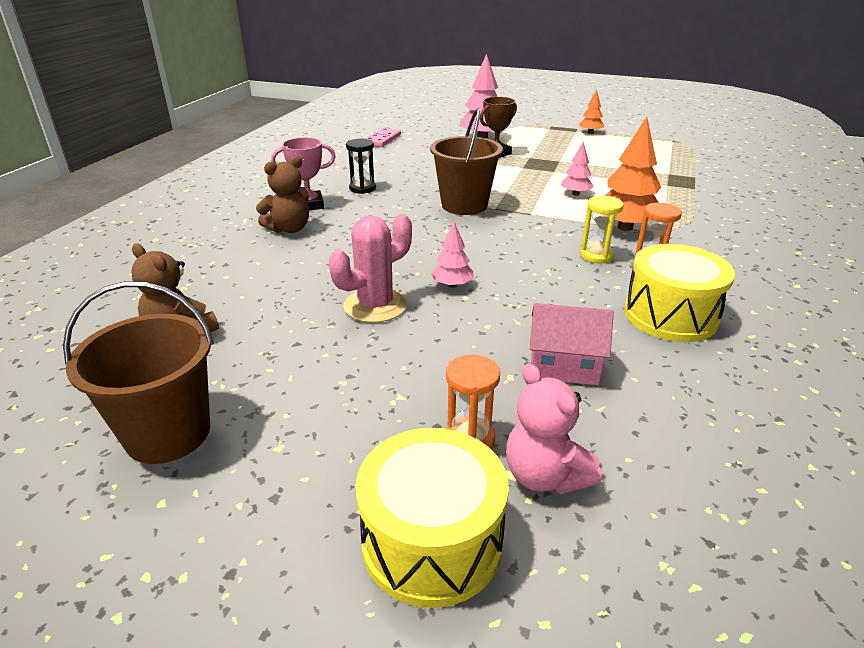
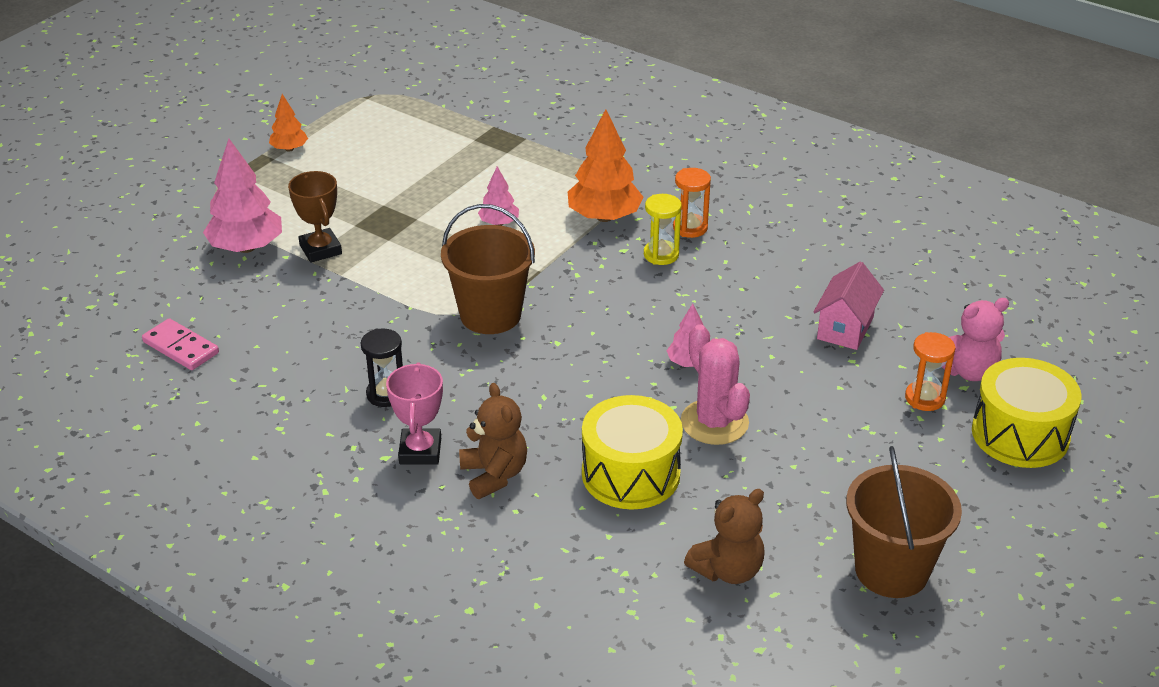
camera: 75 degrees left, 5 degrees up
(670, 315) = (784, 248): yellow drum -> yellow drum (630, 474)

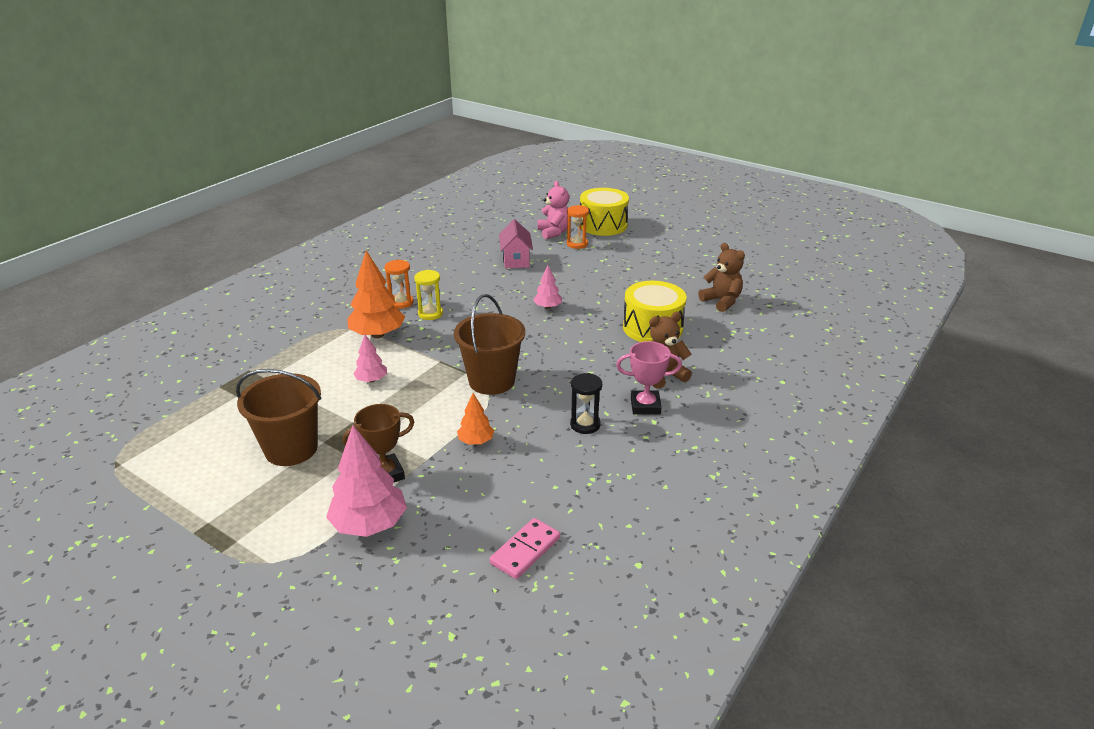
camera: 90 degrees left, 5 degrees down
(289, 149) = (194, 512): orange tree -> orange tree (476, 441)
(714, 422) = (603, 301): pink cactus -> none
(845, 328) = (516, 260): pink house -> pink house turned 60 degrees clockwise
(891, 570) = (707, 261): brown bucket -> brown bucket (291, 449)

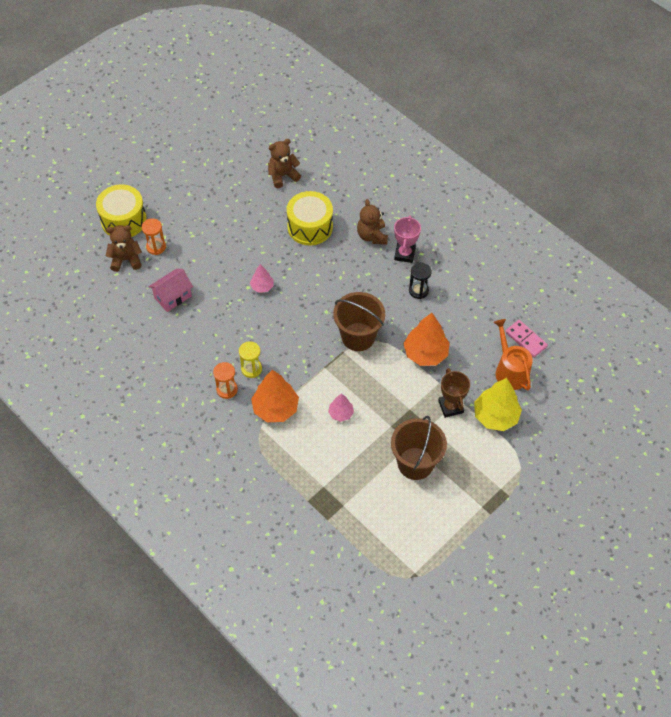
camera: 80 degrees left, 25 degrees up
(370, 524) = (495, 416): pink tree -> yellow tree
(458, 535) = (510, 370): none -> orange watering can
(476, 441) = (425, 353): orange tree -> orange tree, size x1.85
(516, 260) = (173, 297): pink house -> pink house turned 45 degrees counterclockwise
(554, 232) = (126, 260): pink teddy bear -> brown teddy bear

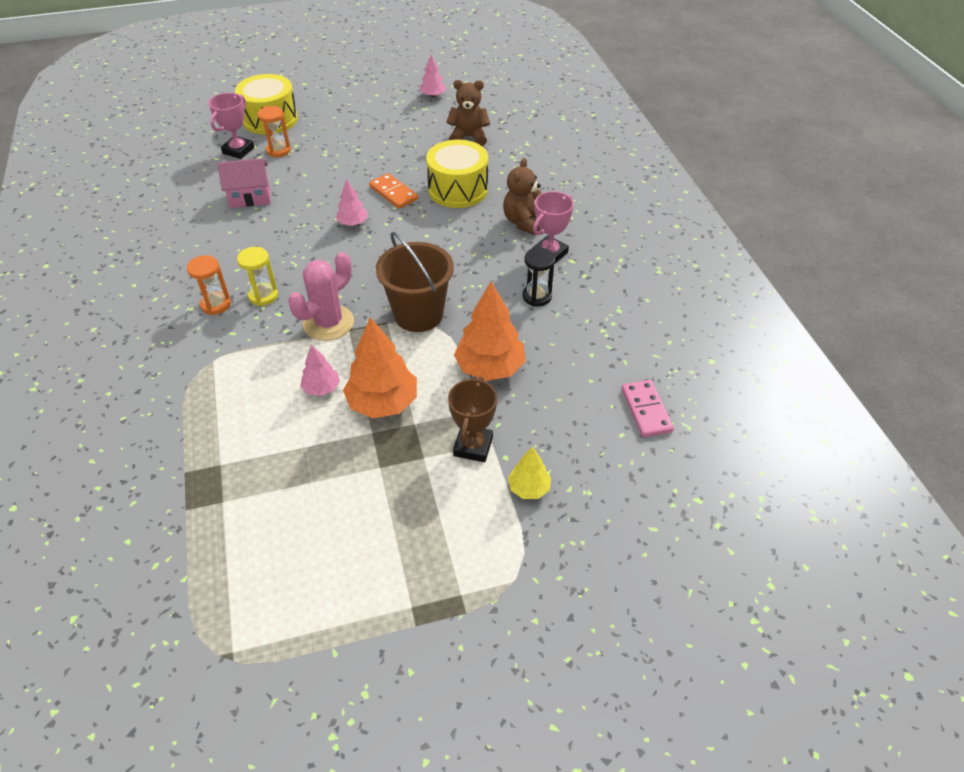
camera: 30 degrees right, 10 degrees down
(126, 260) = (238, 150): brown teddy bear -> pink trophy
(227, 145) = (433, 96): none -> pink tree
(269, 249) = (393, 193): none -> orange domino
(275, 408) = (250, 347): orange tree -> orange tree (383, 403)
(308, 368) = (328, 323): none -> pink cactus
(415, 463) = (364, 496): brown bucket -> none
(495, 416) = (529, 488): yellow tree -> yellow tree, size x0.54
(510, 370) = (594, 439): orange watering can -> none

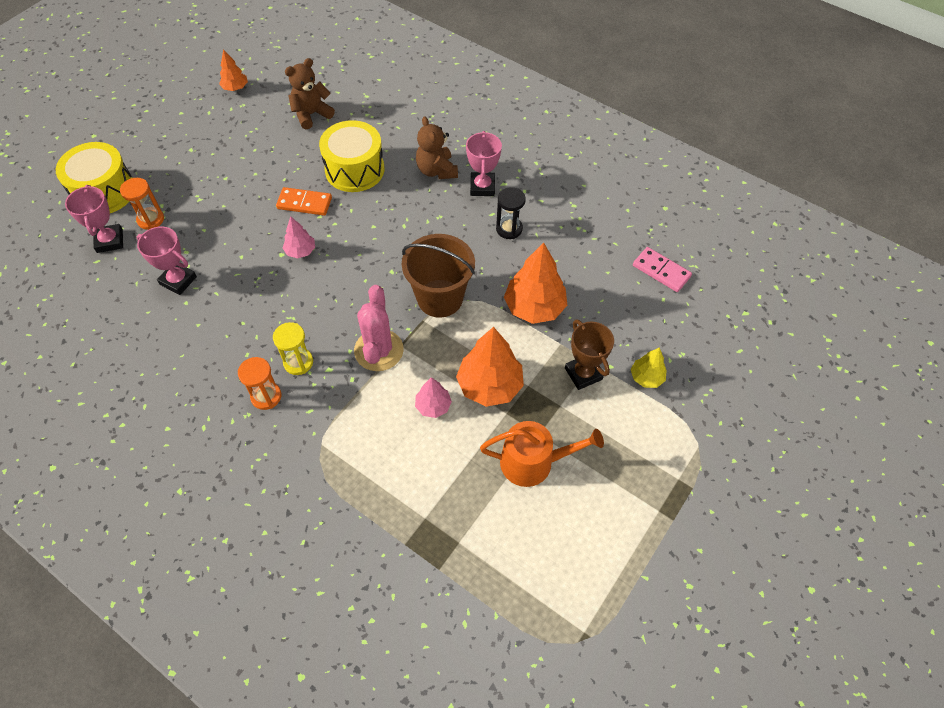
camera: 40 degrees left, 10 degrees up
(250, 197) = (178, 280): pink house -> pink trophy
(349, 485) = (533, 462): none -> orange watering can
(433, 96) = (235, 88): pink tree -> orange tree

